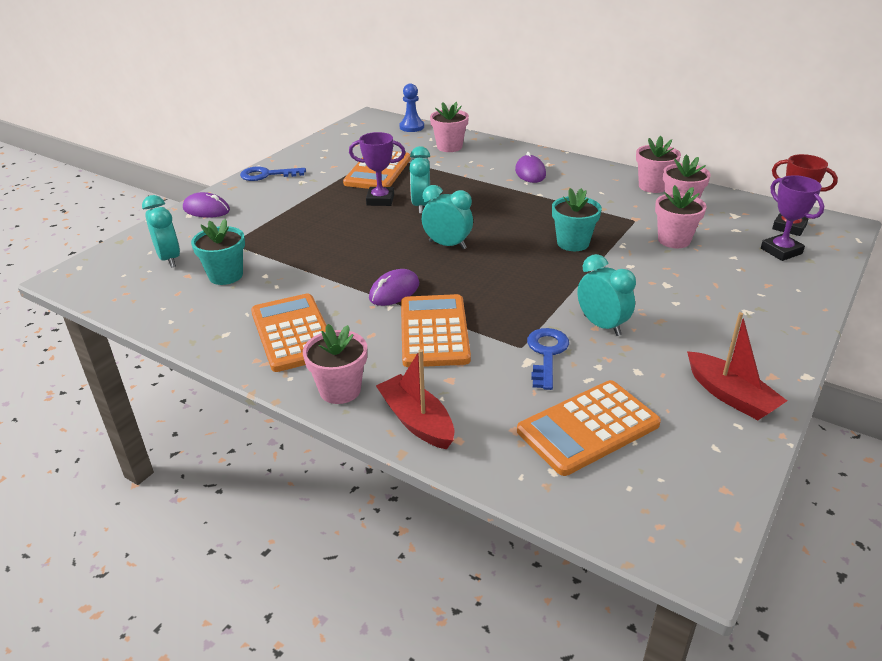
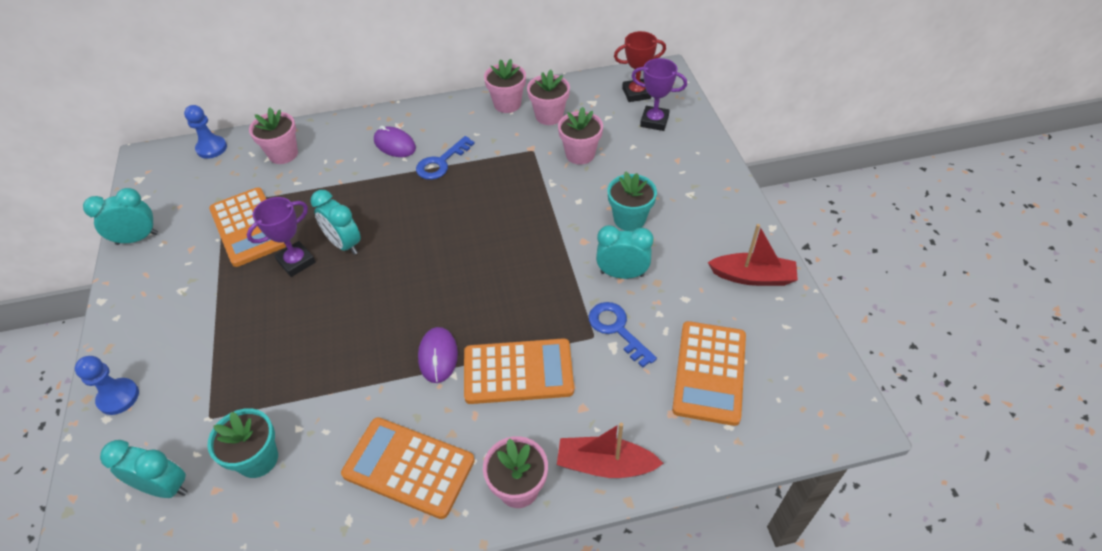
camera: 45 degrees left, 15 degrees up
(206, 209) = (118, 397): purple mouse -> blue pawn
(267, 175) = (128, 306): blue key -> blue key (441, 162)
(434, 331) = (518, 372): orange calculator -> orange calculator turned 135 degrees clockwise
(447, 245) = (421, 274): turquoise clock -> turquoise clock (137, 238)
(573, 243) = (515, 204): turquoise flower pot -> turquoise flower pot (629, 219)

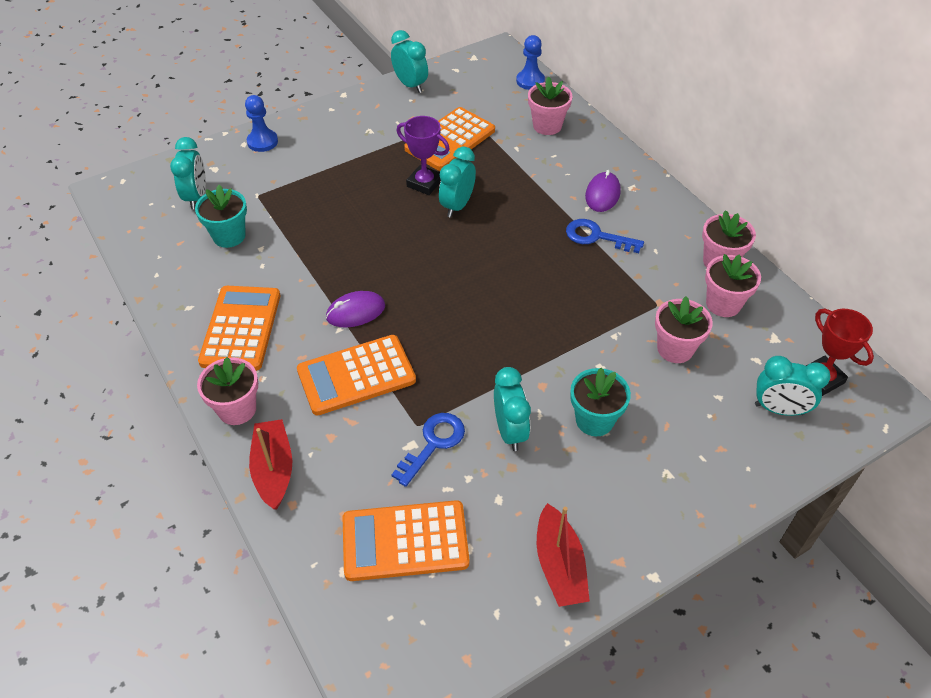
camera: 70 degrees right, 0 degrees up
(518, 372) = (356, 375): orange calculator -> orange calculator turned 90 degrees clockwise
(654, 121) = (779, 409): purple trophy -> turquoise clock

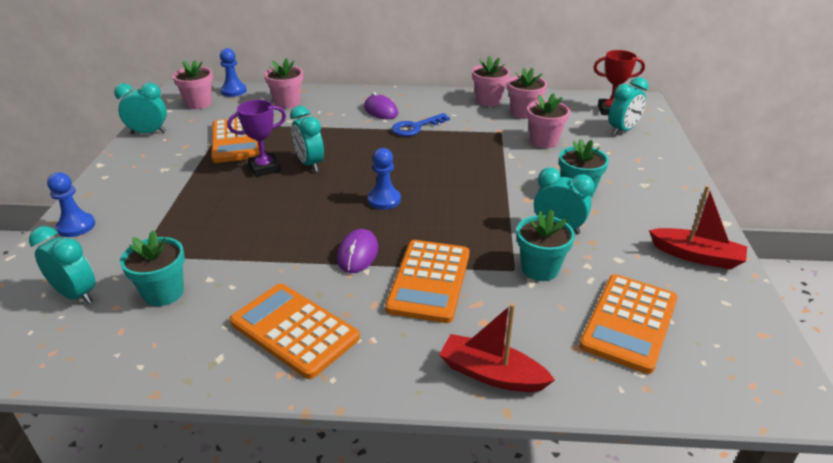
camera: 55 degrees left, 15 degrees down
(237, 409) = (394, 372): pink flower pot -> pink flower pot (198, 103)
(433, 444) = (540, 269): blue key -> turquoise flower pot
(446, 285) = (384, 200): none -> blue pawn

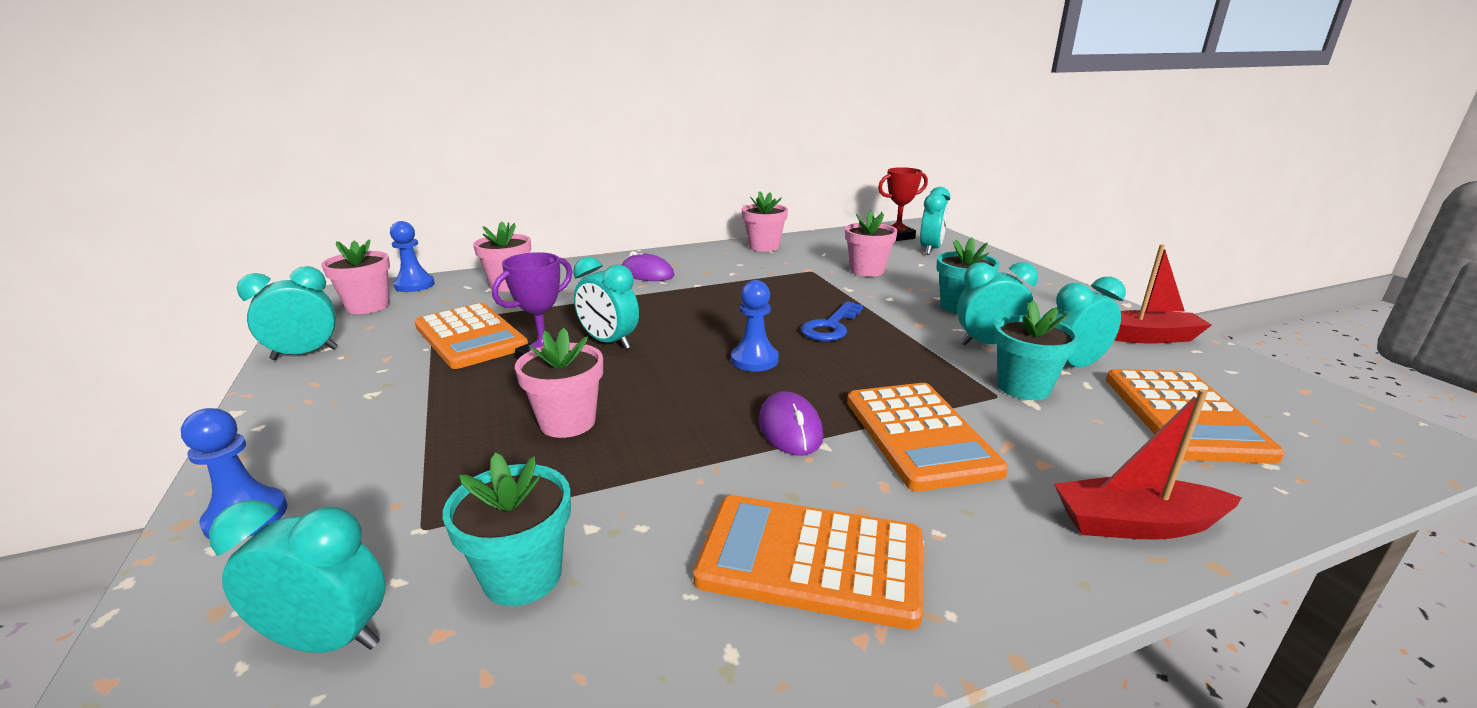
camera: 25 degrees left, 10 degrees down
(416, 127) = (709, 282): blue key -> blue key (831, 326)
(523, 113) = (815, 251): pink flower pot -> pink flower pot (567, 422)
(598, 263) = (1072, 366): none -> turquoise clock

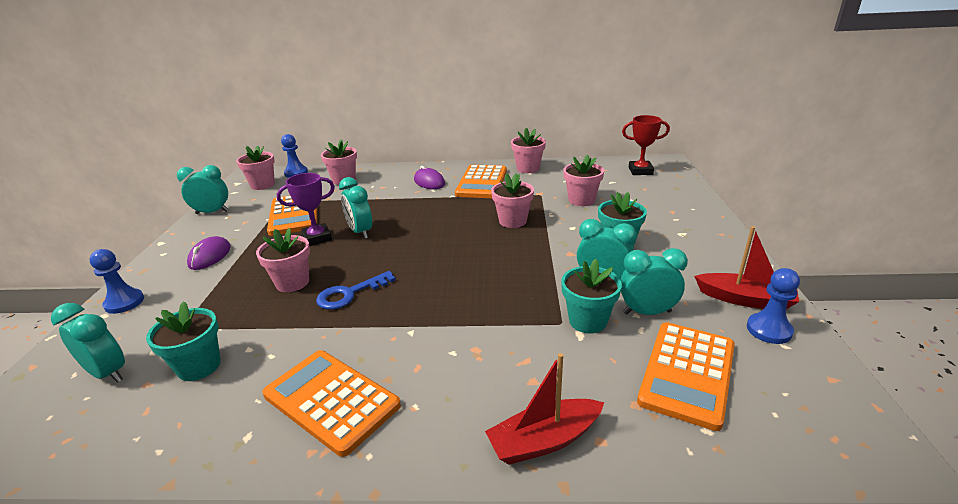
camera: 25 degrees right, 5 degrees up
(754, 360) = (430, 261): blue pawn -> blue pawn (769, 330)
(790, 429) = (402, 315): purple mouse -> purple mouse (210, 256)
(810, 301) = (512, 221): none -> pink flower pot
(831, 326) = (505, 244): blue key -> blue key (349, 294)
(919, 435) = (474, 339): orange calculator -> orange calculator (481, 182)
(930, 250) = (654, 187): turquoise clock -> none
(1136, 524) = (544, 440): red boat -> red boat turned 45 degrees counterclockwise

